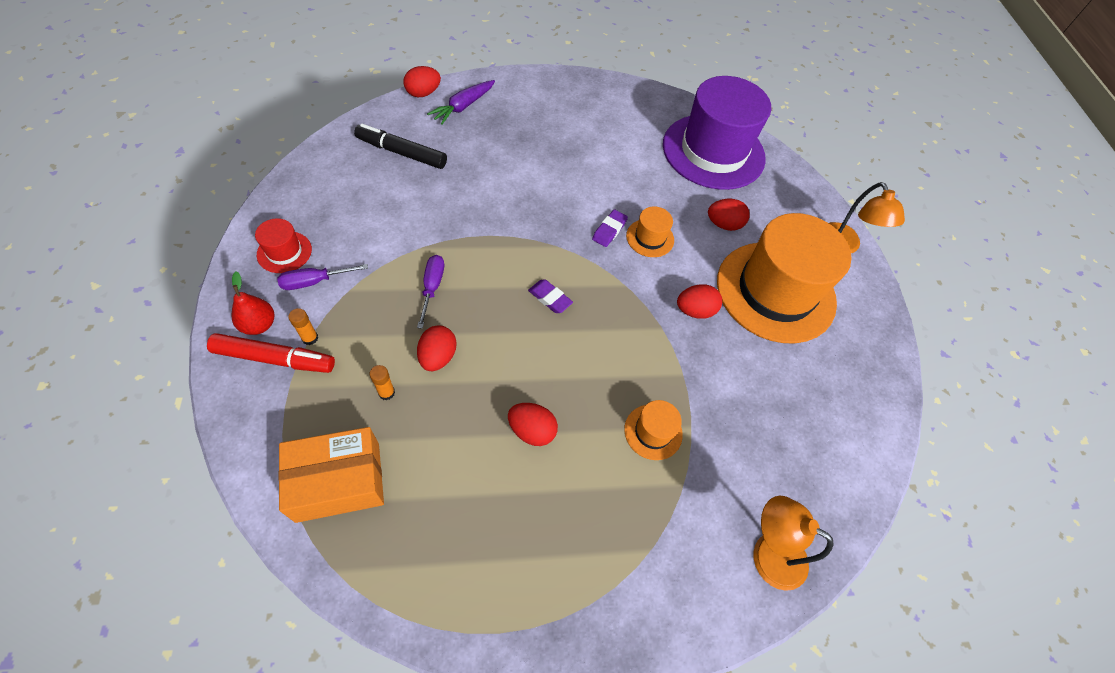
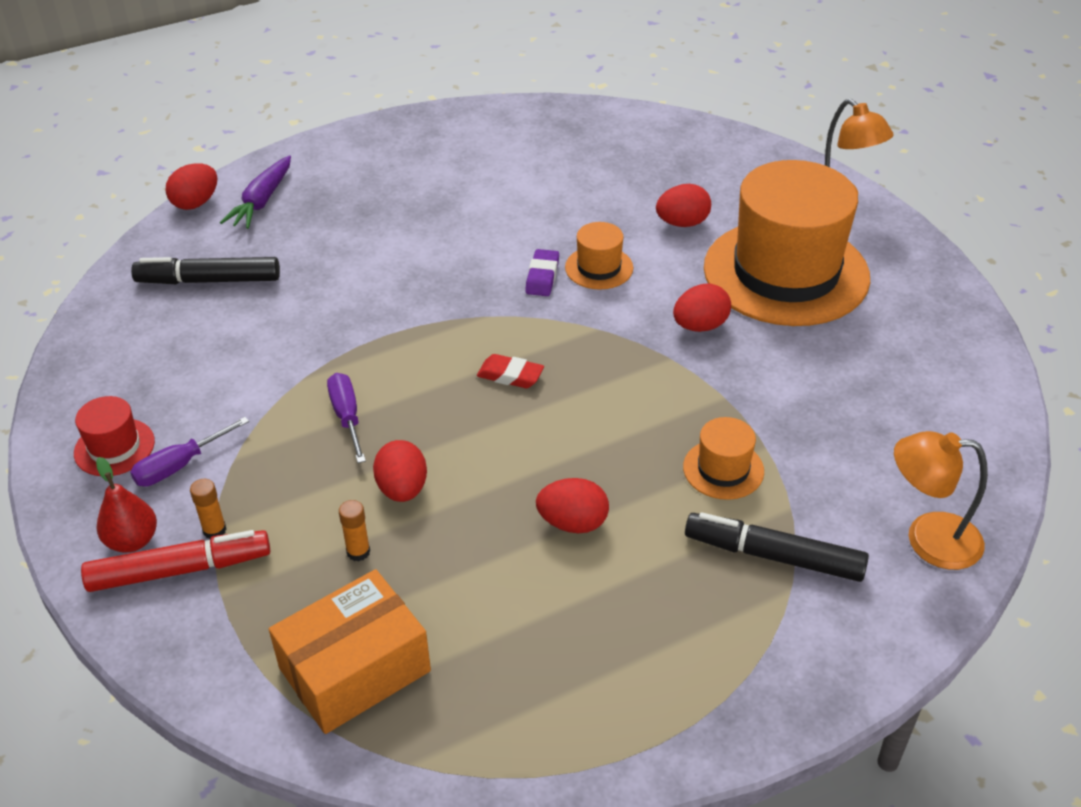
camera: 15 degrees left, 15 degrees down
(550, 298) = (510, 375): purple eraser -> red eraser
(652, 517) = (773, 556): none -> black marker
(713, 151) = (624, 148): purple hat -> none

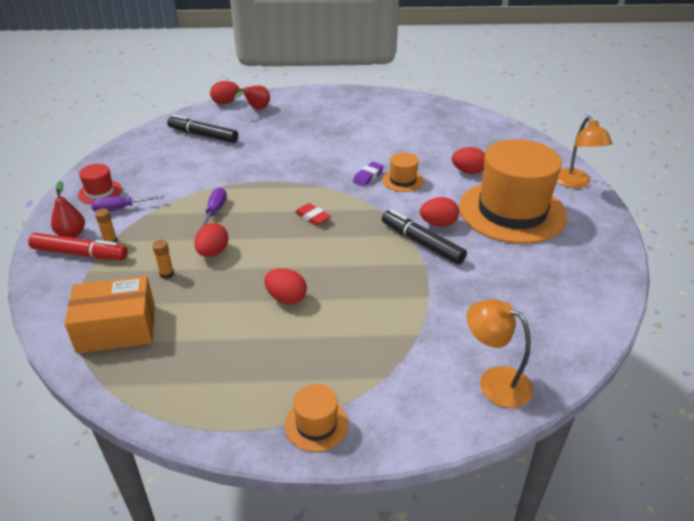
camera: 25 degrees right, 5 degrees down
(262, 201) = (256, 109): purple carrot -> red pear
(723, 469) = (394, 300): orange hat -> orange hat (316, 424)
(773, 556) = (387, 356): black marker -> black marker (421, 243)

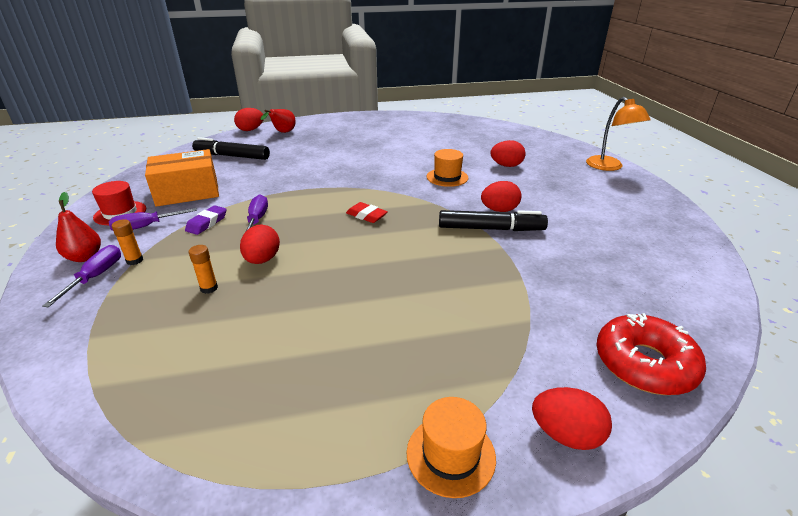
camera: 10 degrees left, 5 degrees down
(80, 253) = (96, 277): red marker -> purple screwdriver
(117, 328) = (148, 360): orange box -> orange box (187, 192)
(286, 298) = (361, 299): red egg -> red egg (566, 434)
(368, 176) = (411, 177): purple eraser -> purple eraser (207, 223)
(421, 243) = (491, 229): black marker -> black marker turned 150 degrees clockwise
(494, 381) = (644, 364): orange lamp -> red donut
(512, 211) = (565, 194): orange hat -> none

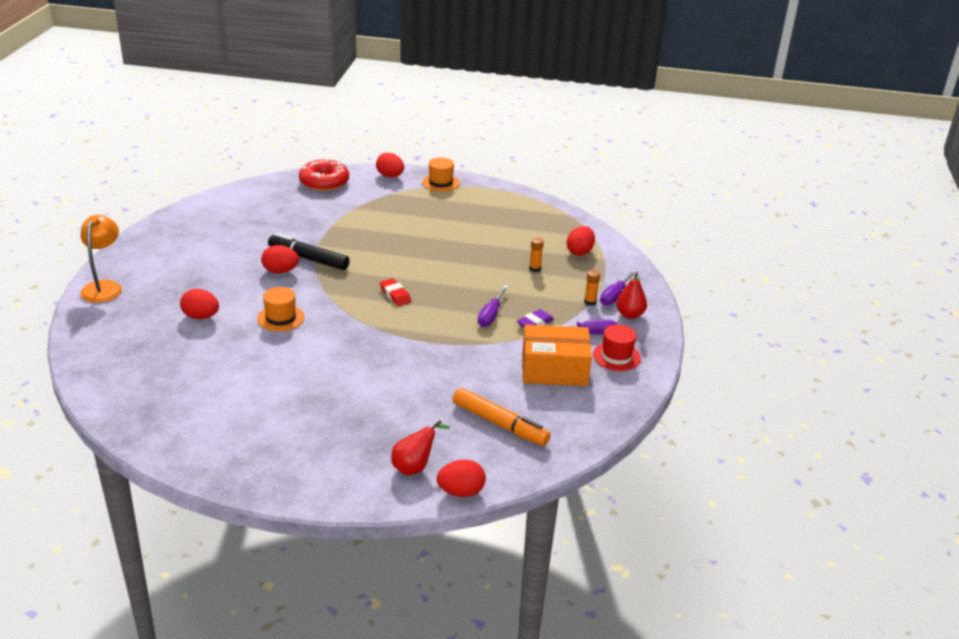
camera: 160 degrees left, 0 degrees up
(232, 156) = (500, 424): black marker -> orange marker
(262, 260) = (495, 279): red egg -> red egg (580, 252)

